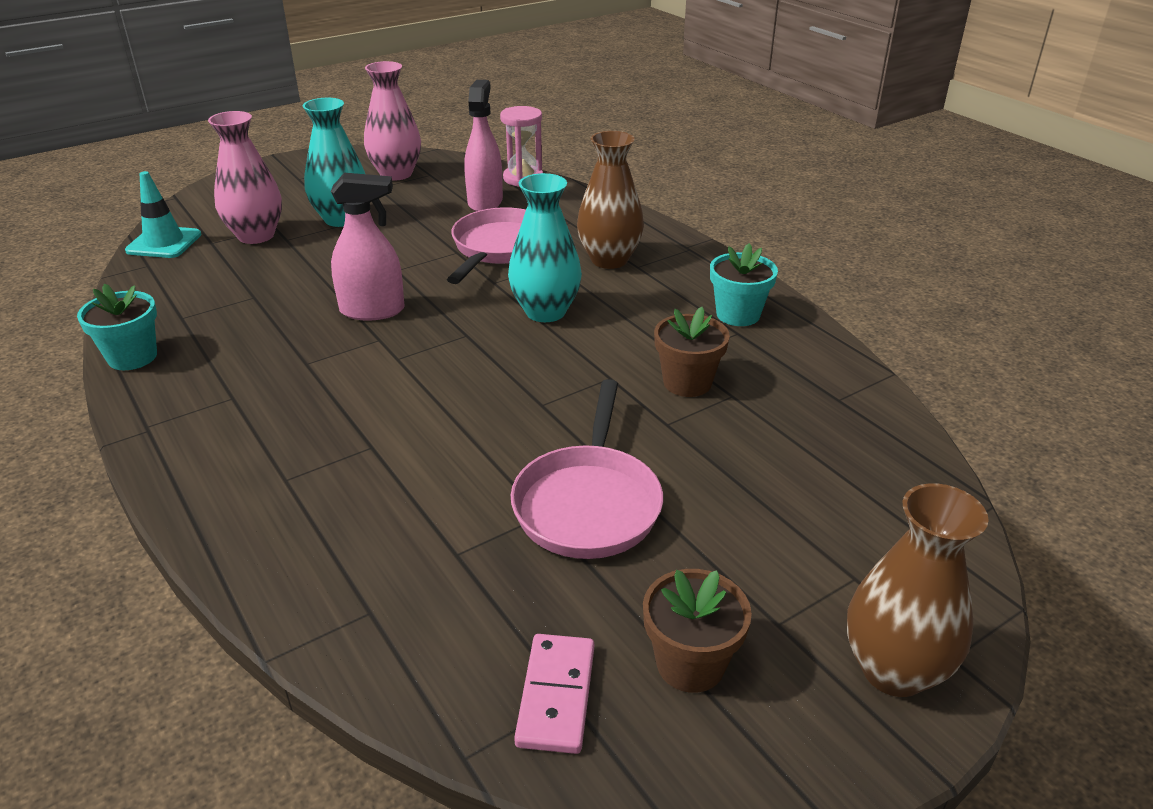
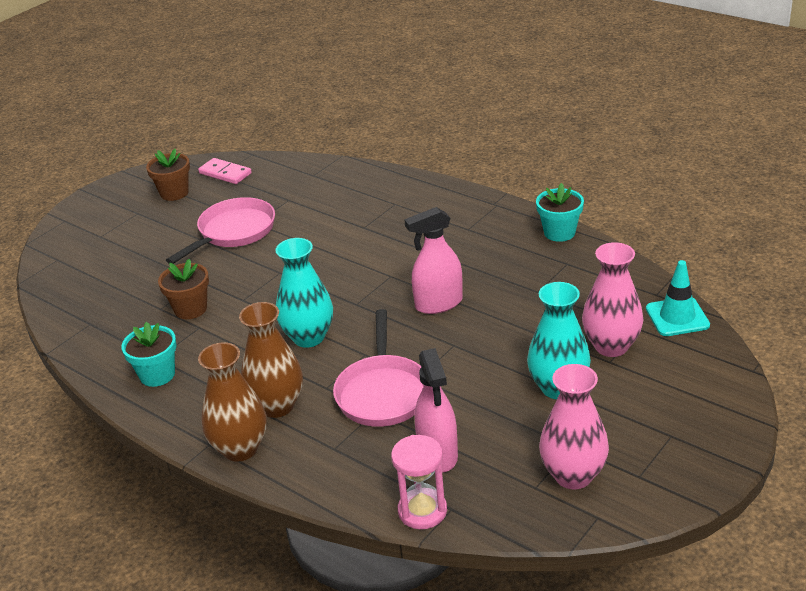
camera: 165 degrees right, 0 degrees up
(556, 695) = (225, 173): pink domino -> pink domino turned 45 degrees counterclockwise
(588, 503) = (233, 232): pink pan -> pink pan turned 45 degrees clockwise
(893, 670) = (91, 211): brown vase -> brown vase (240, 448)

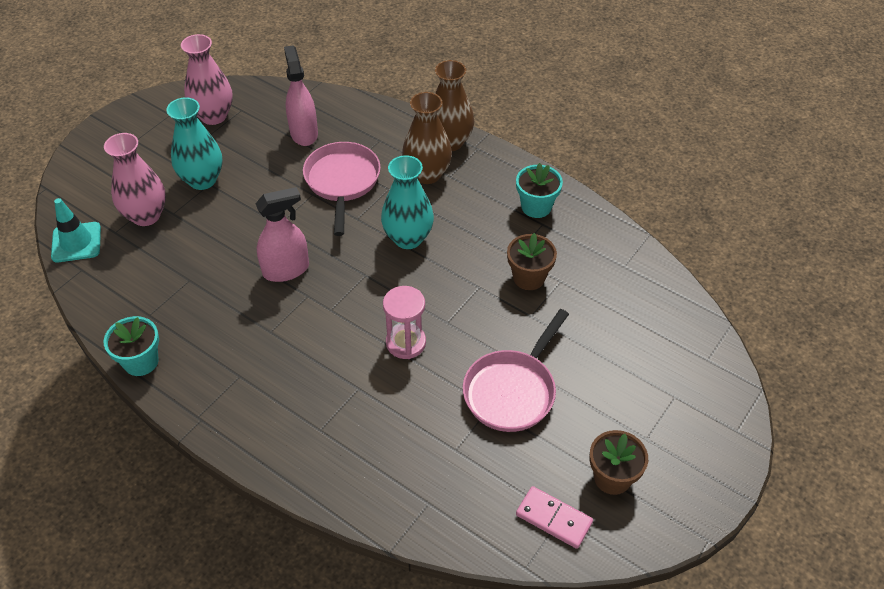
camera: 175 degrees right, 15 degrees up
(422, 511) = (318, 98): pink hourglass -> pink hourglass (406, 343)

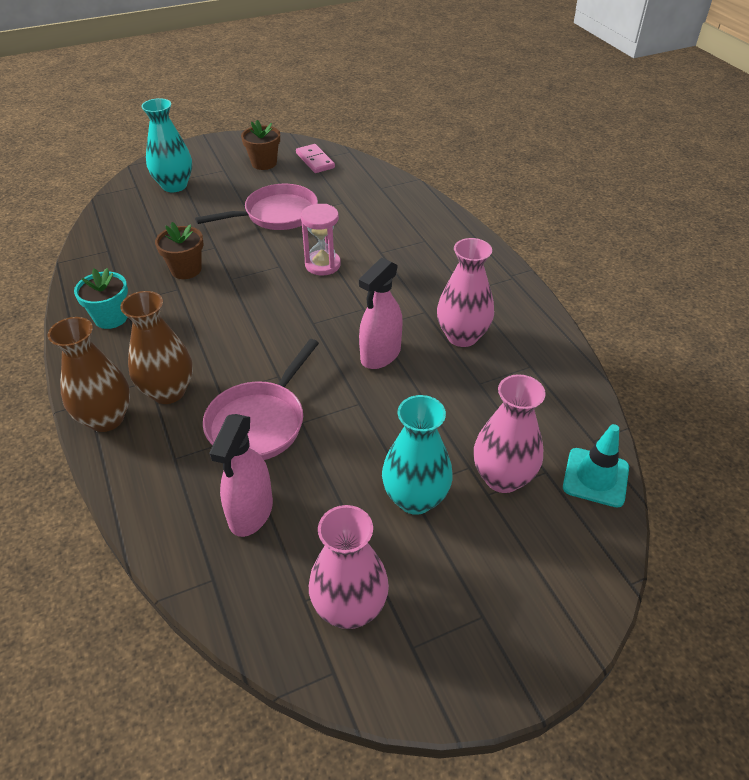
camera: 150 degrees left, 5 degrees down
(141, 361) = (548, 330): turquoise flower pot -> none
(222, 319) = (462, 336): none -> pink vase
(286, 270) = (380, 355): pink spray bottle -> pink spray bottle turned 60 degrees counterclockwise
(408, 238) = (248, 337): turquoise vase -> turquoise vase (174, 186)

